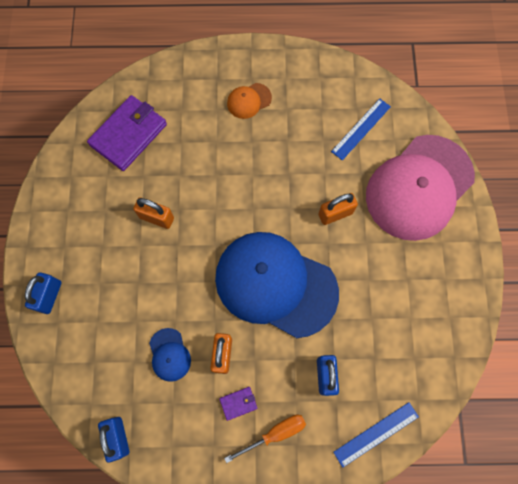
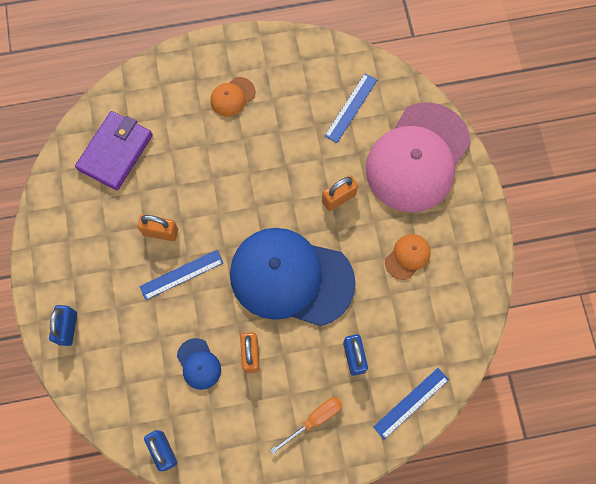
camera: 10 degrees left, 0 degrees up
(169, 263) = (181, 275): none -> blue ruler
(238, 403) = (274, 398): purple wallet -> none
(395, 283) = (407, 257): none -> orange cap

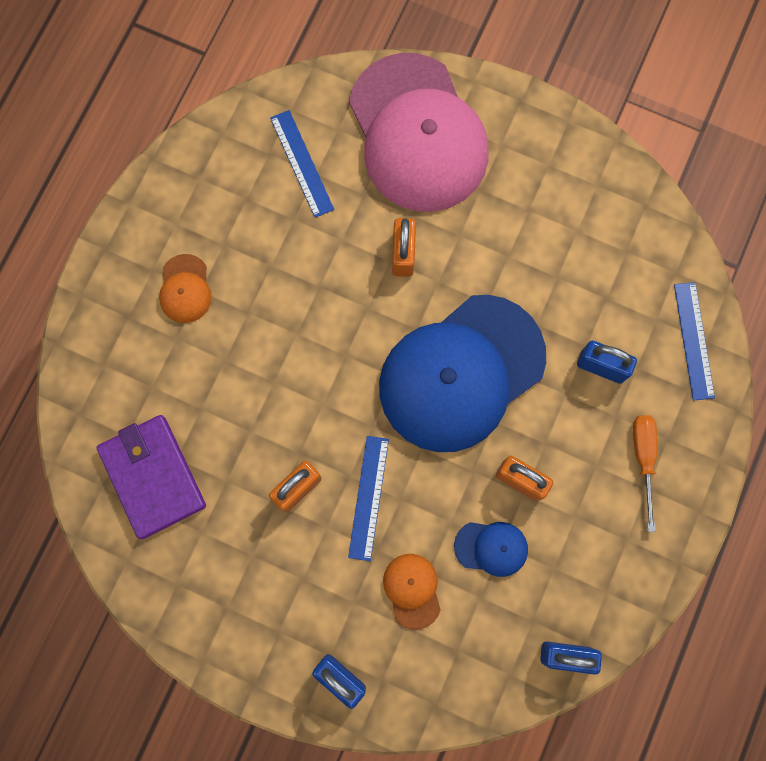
camera: 55 degrees left, 5 degrees up
(407, 257) = (527, 227): orange cap -> orange cap (412, 590)

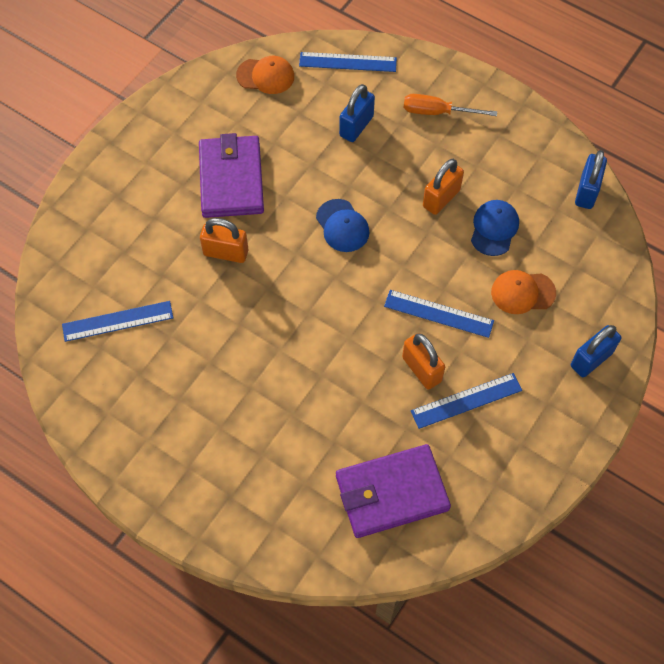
camera: 80 degrees left, 15 degrees down
(185, 289) = (215, 440): orange cap -> orange cap (265, 76)
(268, 541) = (466, 400): none -> blue ruler
(418, 133) = (117, 223): pink cap -> none
(461, 373) = (342, 226): blue cap -> blue cap, size x0.40
(498, 240) = (231, 179): none -> purple wallet

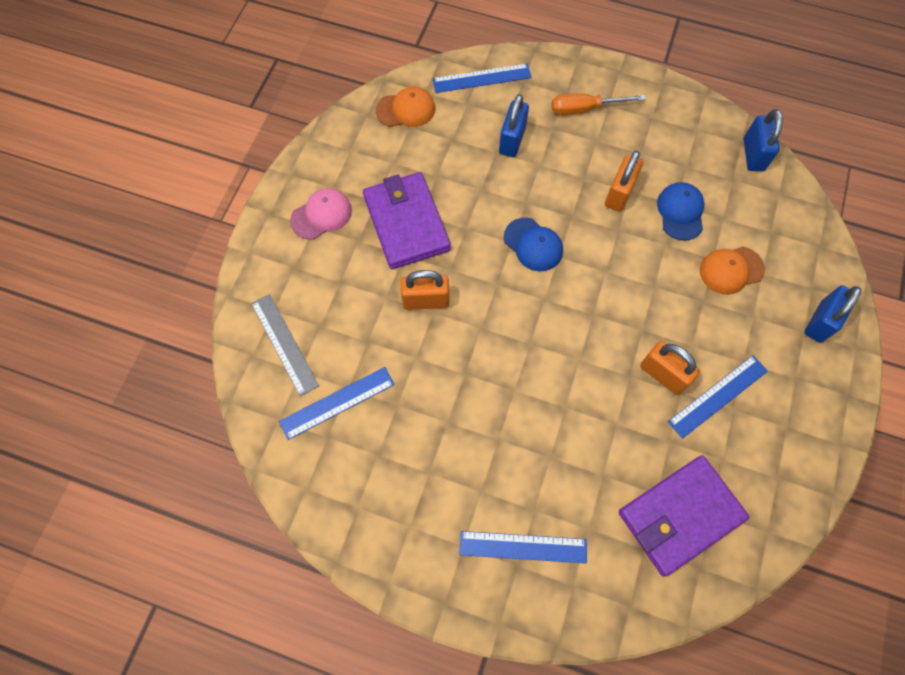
camera: 15 degrees left, 5 degrees up
(87, 260) = (284, 344): none -> grey ruler
(156, 155) = (321, 215): none -> pink cap
(438, 313) = (658, 312): blue ruler -> blue ruler (523, 546)

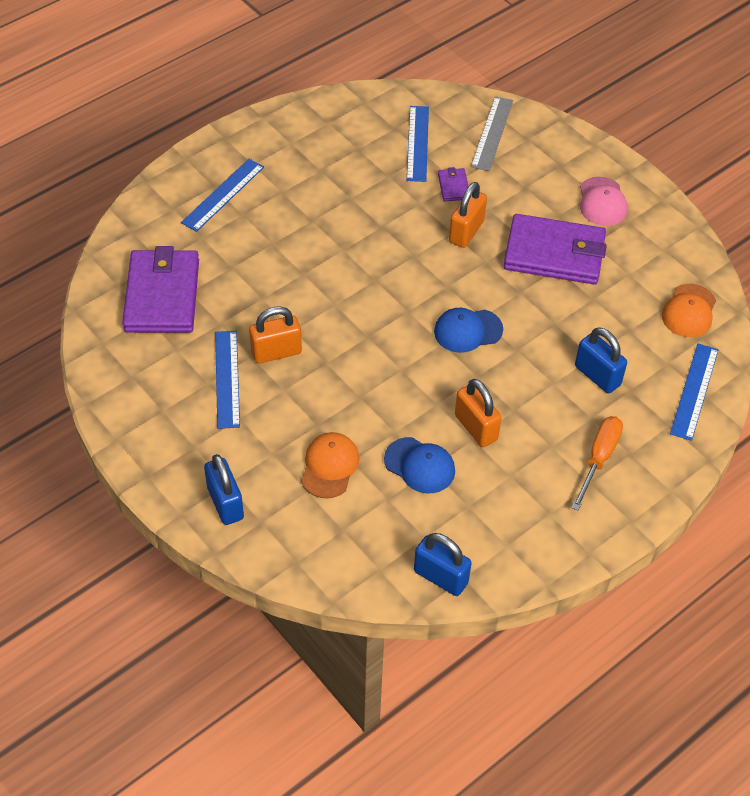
camera: 120 degrees right, 15 degrees down
(284, 344) = (492, 133): grey ruler -> grey ruler turned 75 degrees counterclockwise
(376, 340) = (453, 186): none -> purple wallet

